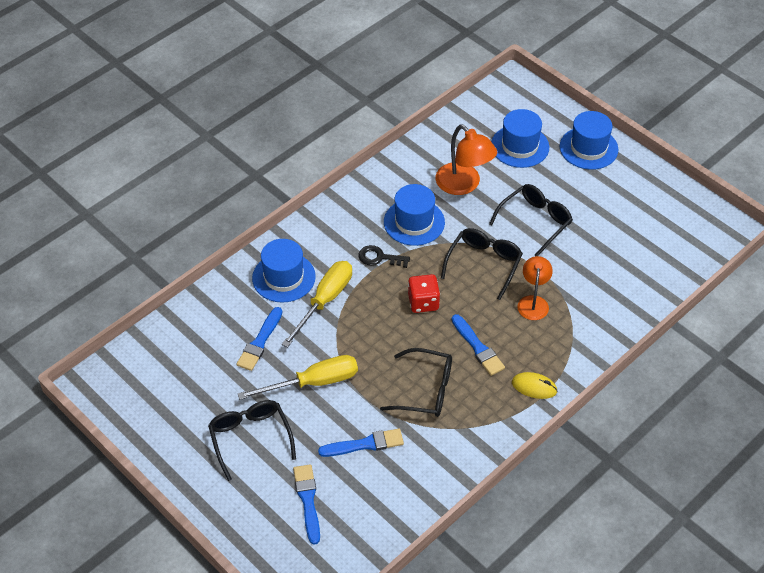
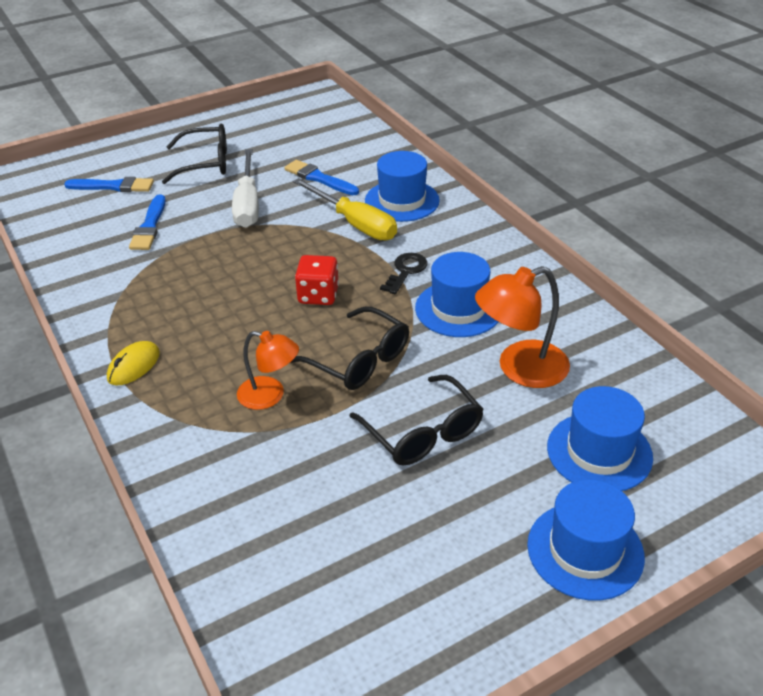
camera: 105 degrees right, 10 degrees down
(313, 383) = (247, 204): yellow screwdriver -> white screwdriver
(426, 390) = (188, 277): black glasses -> none
(478, 347) = (224, 328): blue brush -> none

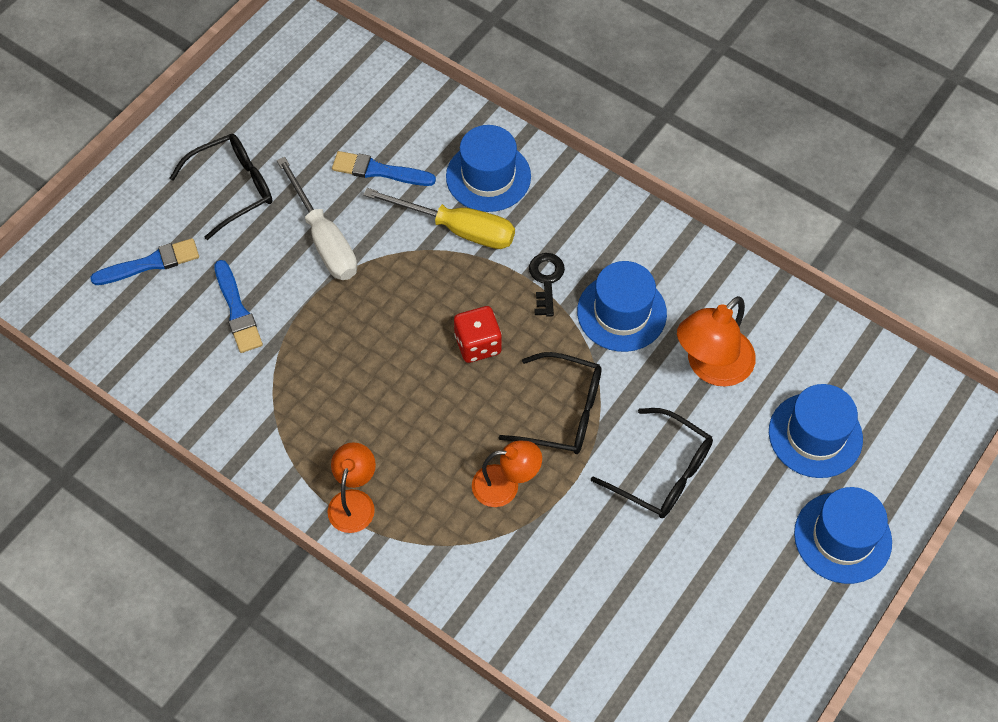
camera: 25 degrees left, 20 degrees up
(134, 366) = (354, 501): yellow mouse -> orange lamp

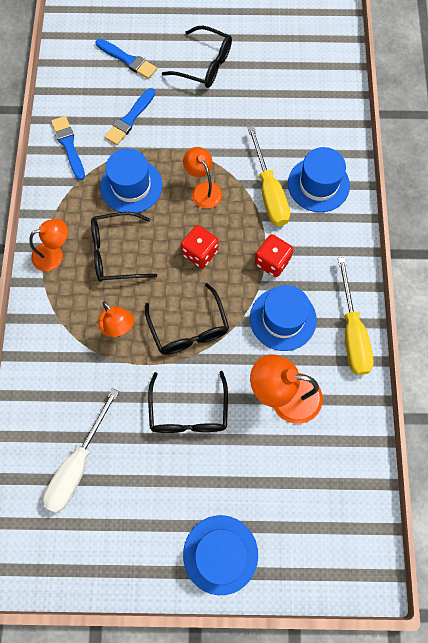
camera: 55 degrees right, 10 degrees up
(324, 239) = (207, 129): white screwdriver -> white screwdriver (77, 465)
(379, 171) = (275, 126): blue brush -> blue brush (68, 146)
(400, 291) = (203, 189): none -> orange lamp
(407, 432) = (116, 253): none -> black glasses
(546, 280) = (272, 262): black key -> red dice
(686, 258) = (352, 332): none -> yellow screwdriver
(815, 435) = (283, 492): blue hat -> blue hat (131, 186)

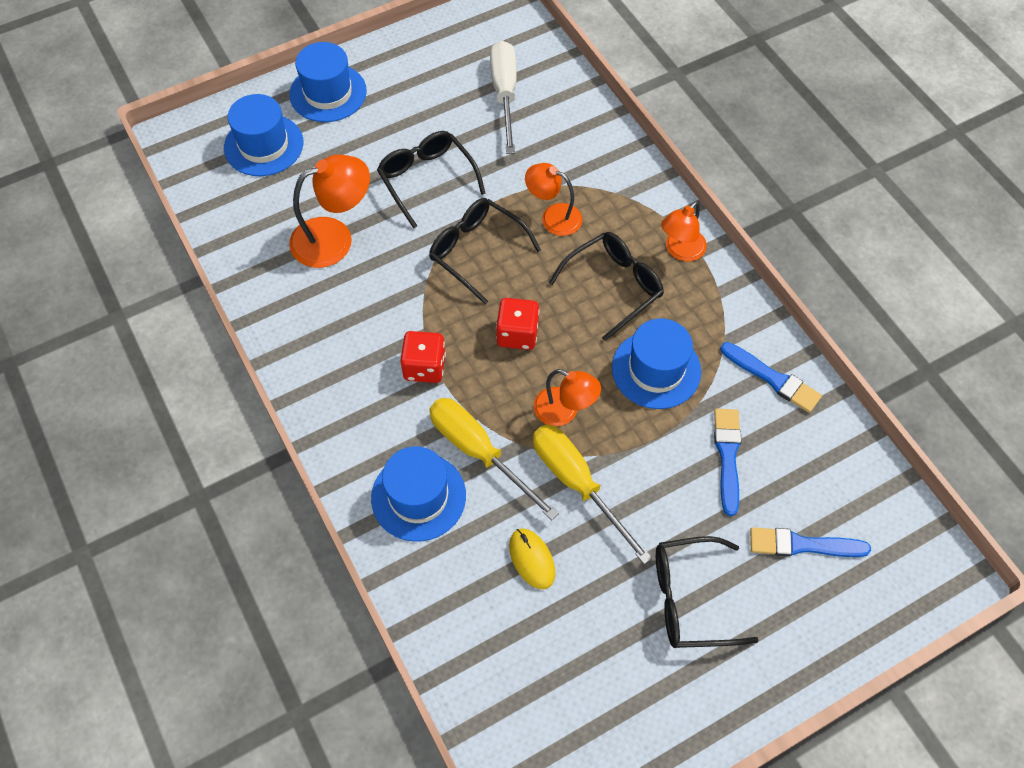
camera: 150 degrees right, 10 degrees down
(274, 122) = (532, 559): none -> yellow mouse
(283, 319) = (377, 311): blue hat -> blue hat (264, 145)
(352, 332) = (288, 335): yellow screwdriver -> yellow screwdriver (577, 483)

